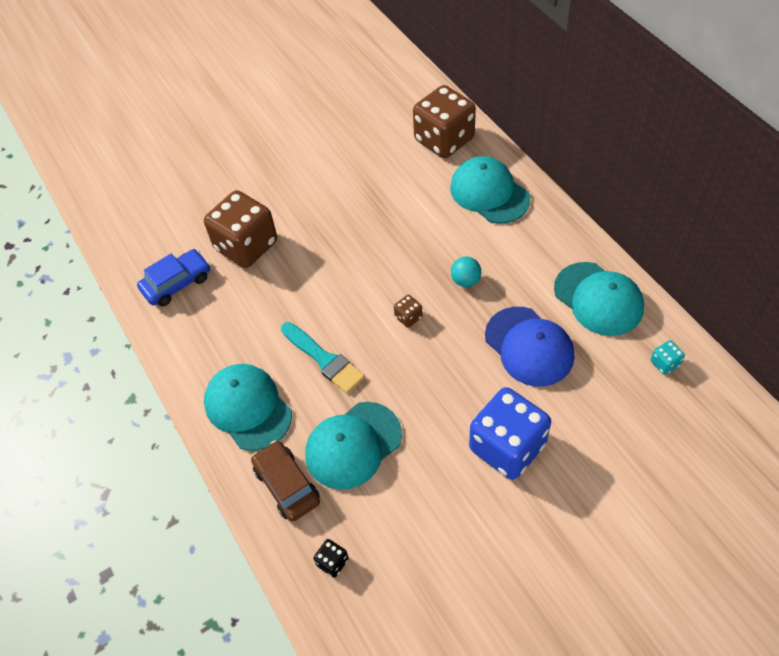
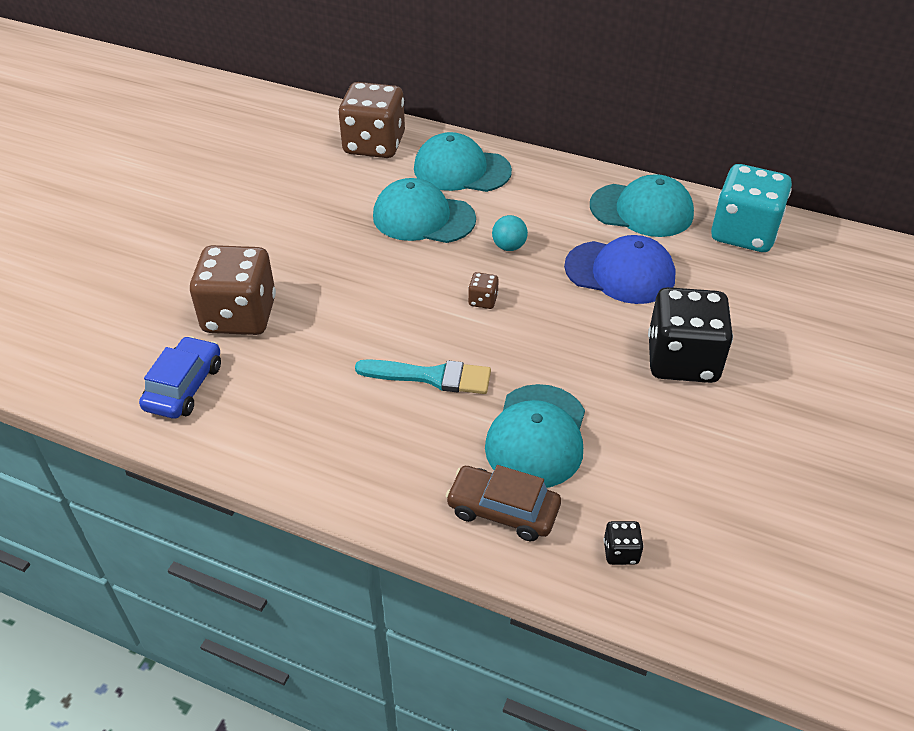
camera: 40 degrees left, 10 degrees down
(248, 408) = (388, 462): turquoise cap -> turquoise cap (423, 218)
(507, 447) = (682, 360): blue dice -> black dice
(664, 363) = (743, 233): turquoise dice -> turquoise dice, size x2.48

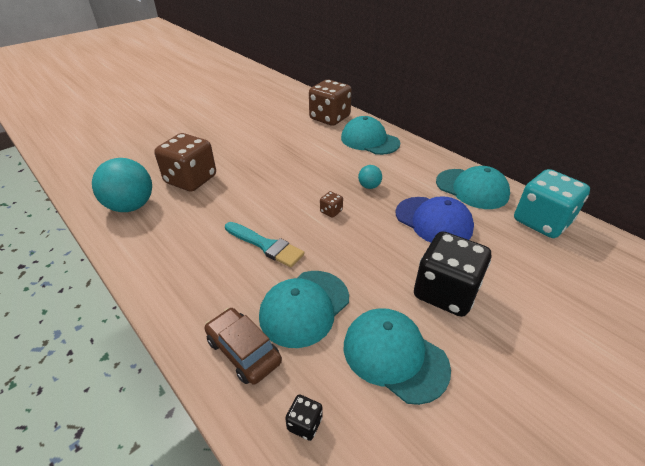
camera: 25 degrees right, 5 degrees down
(184, 387) = (131, 206): blue car -> turquoise ball
(423, 218) = (329, 158): turquoise cap -> turquoise cap (394, 355)

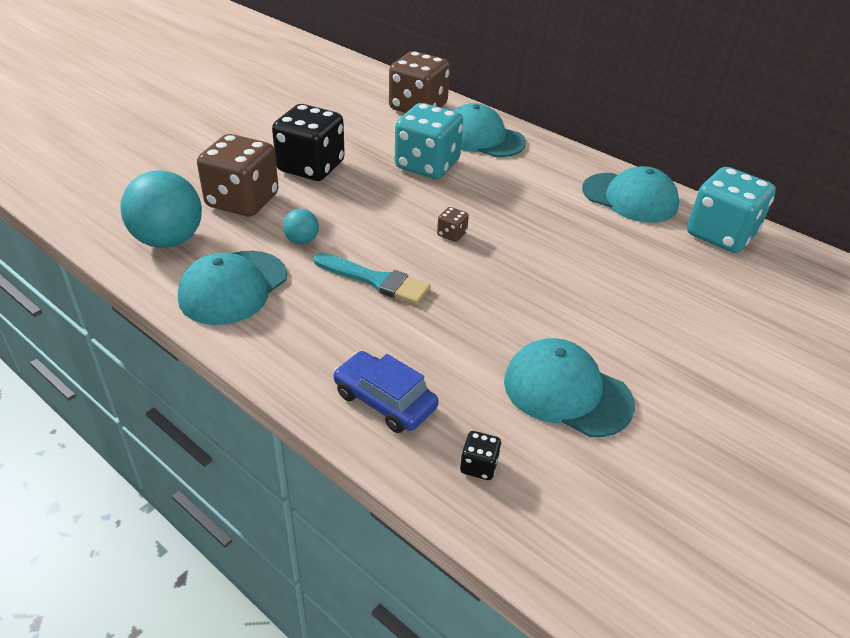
camera: 10 degrees left, 0 degrees up
(243, 351) = (384, 401): brown car -> blue car
(304, 307) = (447, 349): turquoise cap -> turquoise cap (233, 287)
(326, 159) = (427, 165): none -> turquoise dice
(369, 186) = (495, 200): turquoise ball -> turquoise ball (302, 241)
(433, 221) = (587, 240): blue cap -> none
(445, 292) = (615, 321): black dice -> black dice (311, 167)

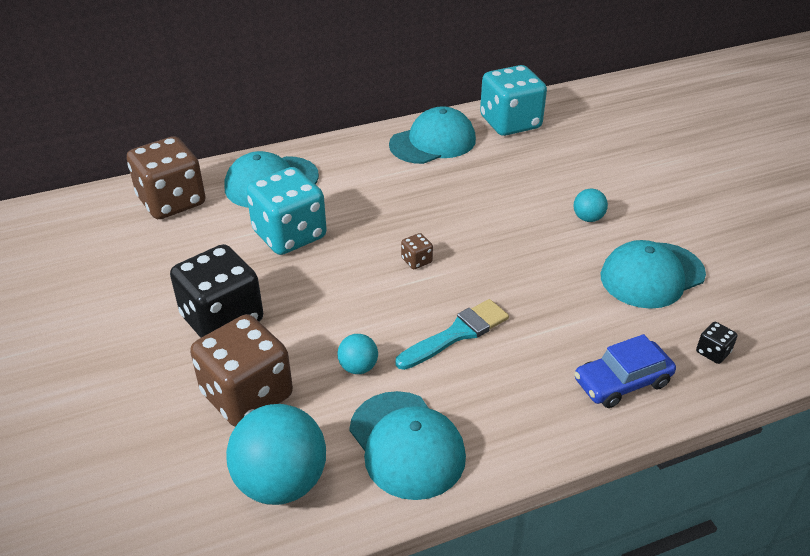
camera: 60 degrees left, 0 degrees up
(617, 324) = (588, 218): none -> turquoise ball

